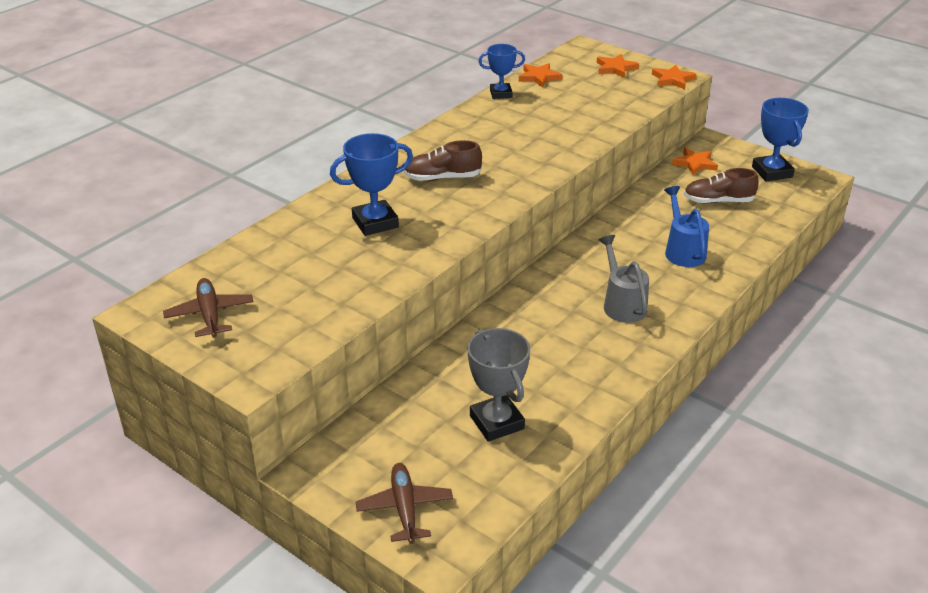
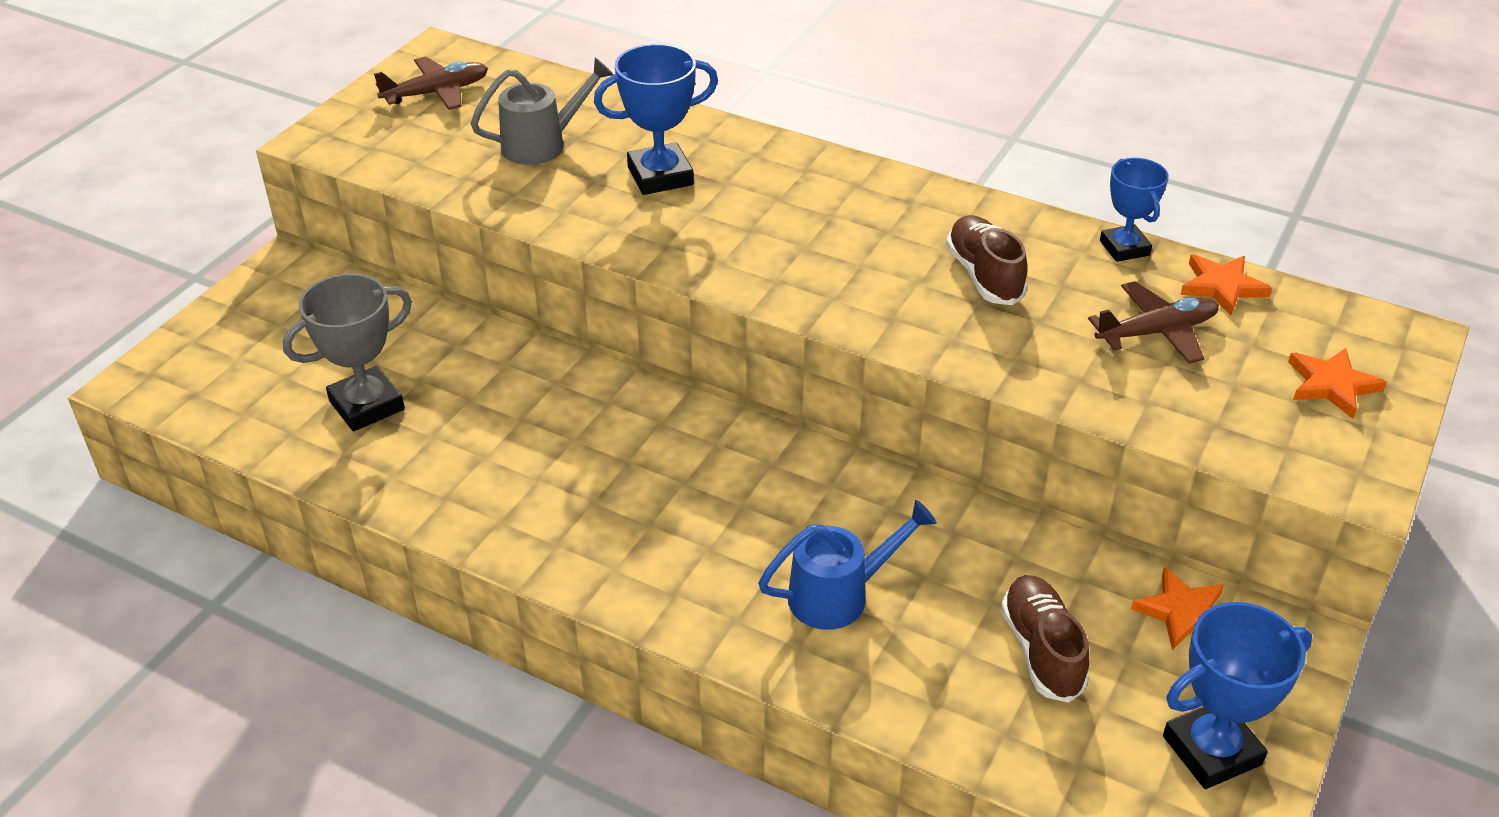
camera: 80 degrees right, 5 degrees up
(375, 222) = (660, 176): blue trophy -> blue trophy turned 75 degrees counterclockwise
(405, 508) = (218, 346): brown plane -> brown plane (1156, 332)
(442, 178) = (803, 218): brown shoe -> brown shoe (984, 275)
(622, 304) = (656, 518): grey watering can -> grey watering can (543, 144)
(672, 79) = (1332, 473): orange star -> none

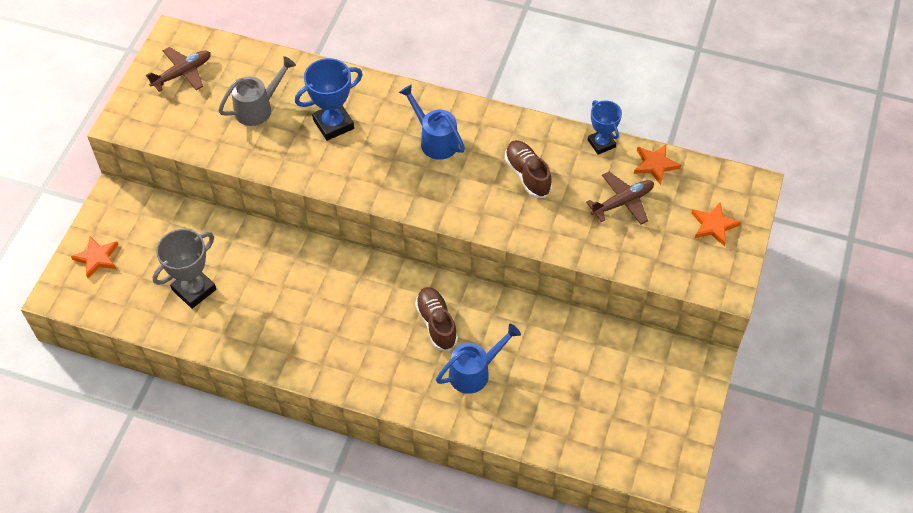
camera: 10 degrees left, 15 degrees up
(828, 213) = (435, 140): none -> blue watering can
(1041, 650) = (579, 388): brown shoe -> brown shoe (436, 323)
(1183, 612) = (647, 355): orange star -> orange star (97, 258)
(1211, 750) = (664, 431): blue trophy -> none

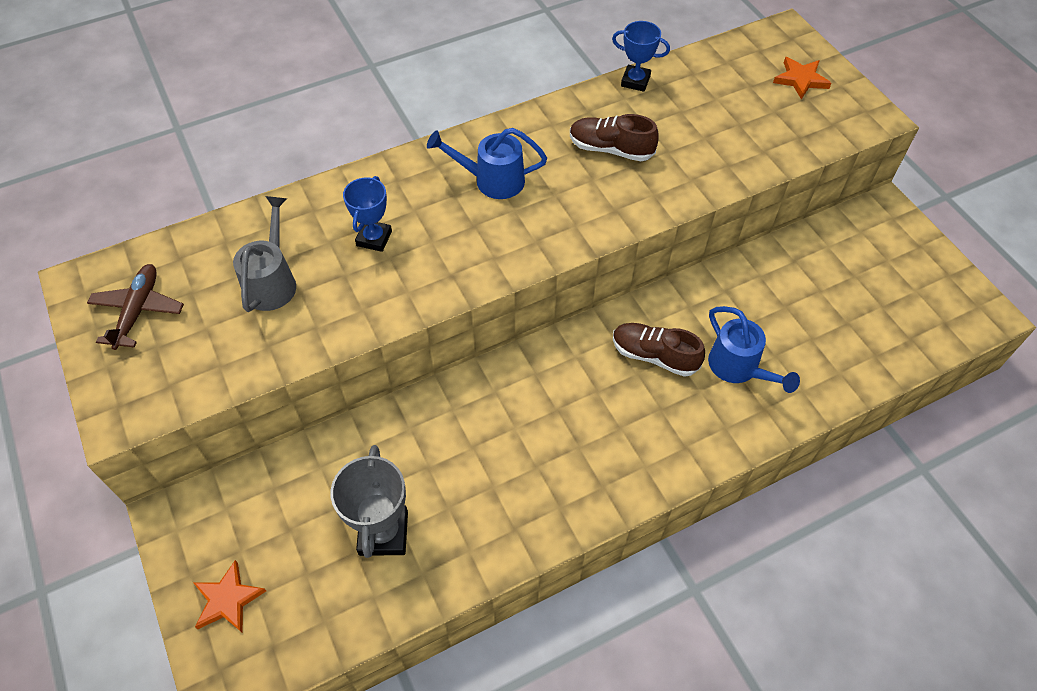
camera: 45 degrees left, 0 degrees up
(333, 124) = (374, 238): blue trophy -> blue trophy, size x0.66
(475, 372) = (738, 368): blue watering can -> blue watering can turned 135 degrees clockwise
(622, 202) = (713, 113): brown plane -> none
(655, 165) = (697, 67): orange star -> none

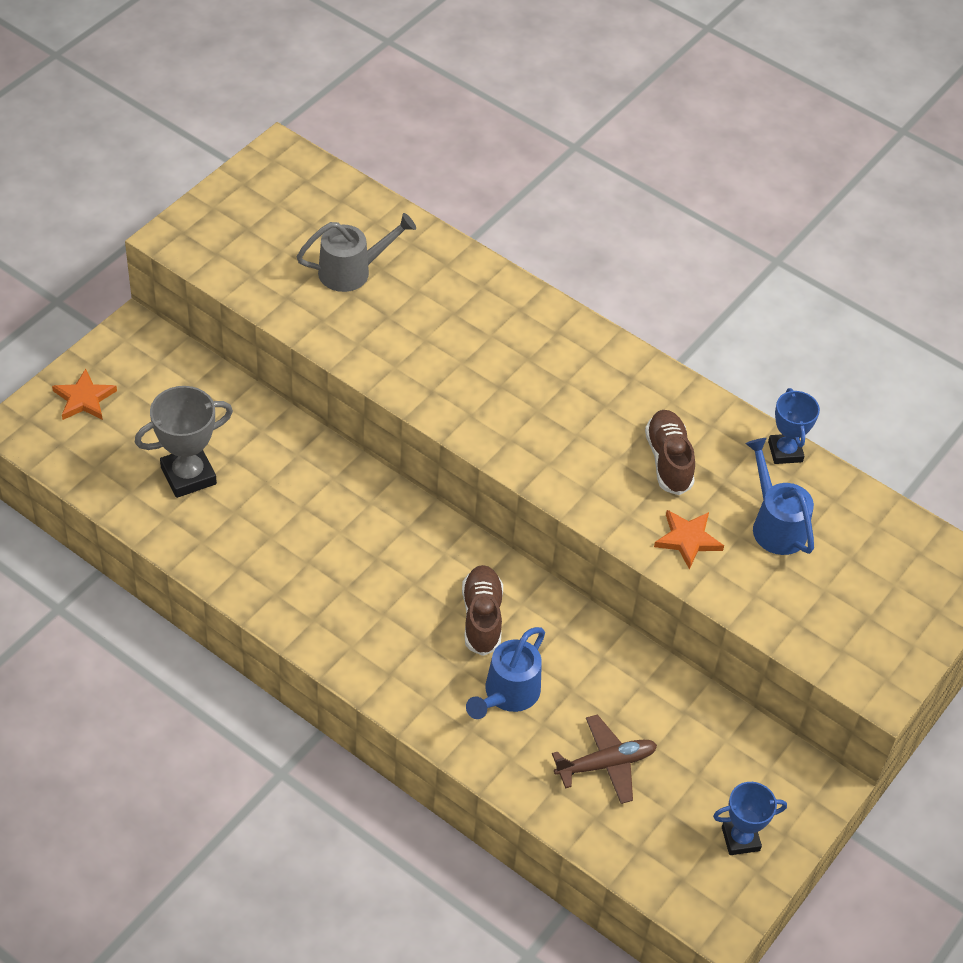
camera: 60 degrees right, 5 degrees down
(138, 310) = (274, 201): brown plane -> brown plane (606, 764)
(374, 238) = (440, 320): blue trophy -> blue trophy (740, 839)
(491, 180) = (564, 379): blue watering can -> blue watering can (775, 524)
(801, 79) = (895, 603): orange star -> orange star (687, 540)

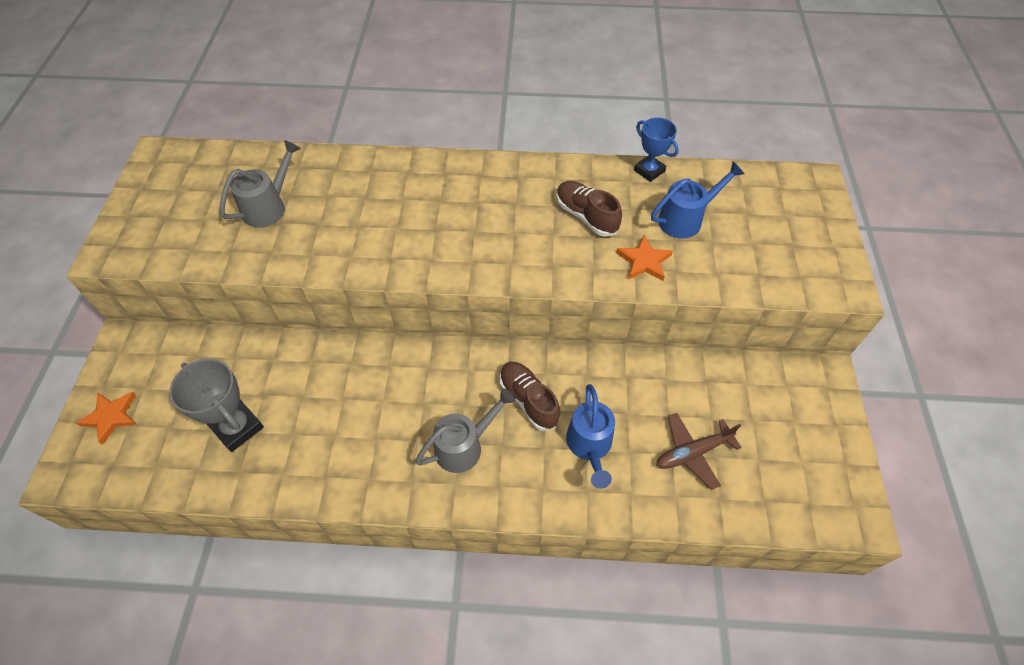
camera: 30 degrees left, 5 degrees up
(188, 475) = (237, 427): grey trophy -> grey trophy turned 75 degrees counterclockwise
(386, 620) = (465, 446): none -> grey watering can
(606, 764) = (692, 453): brown plane -> brown plane turned 150 degrees counterclockwise
(740, 839) = (815, 447): blue trophy -> none
(775, 524) = (686, 219): blue watering can -> blue watering can turned 120 degrees clockwise

